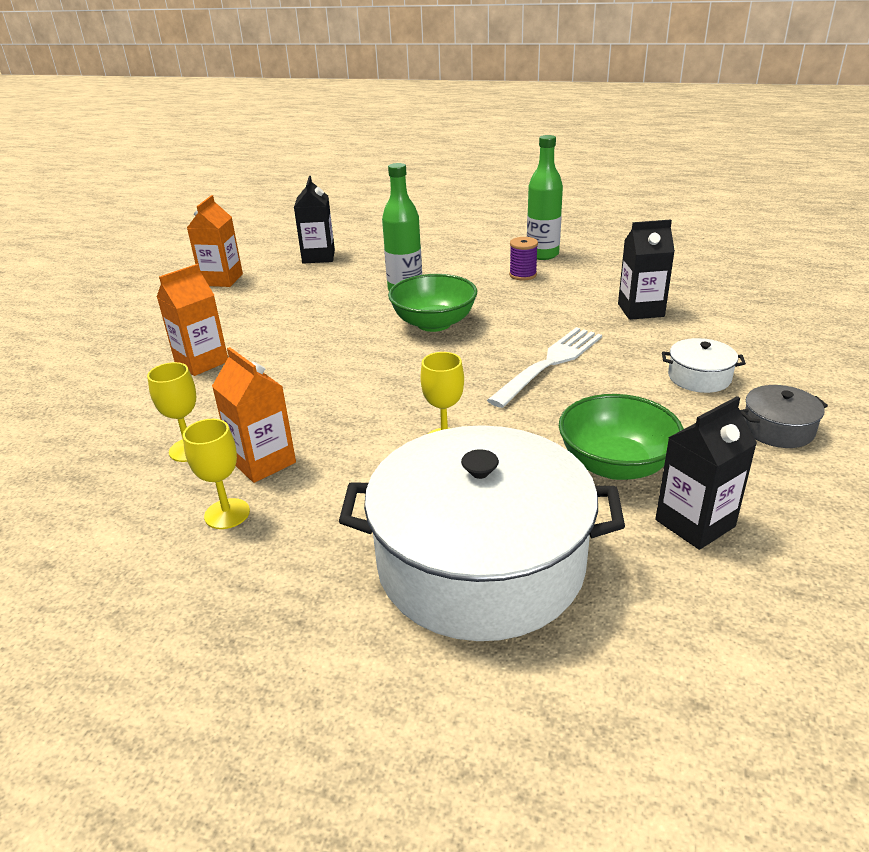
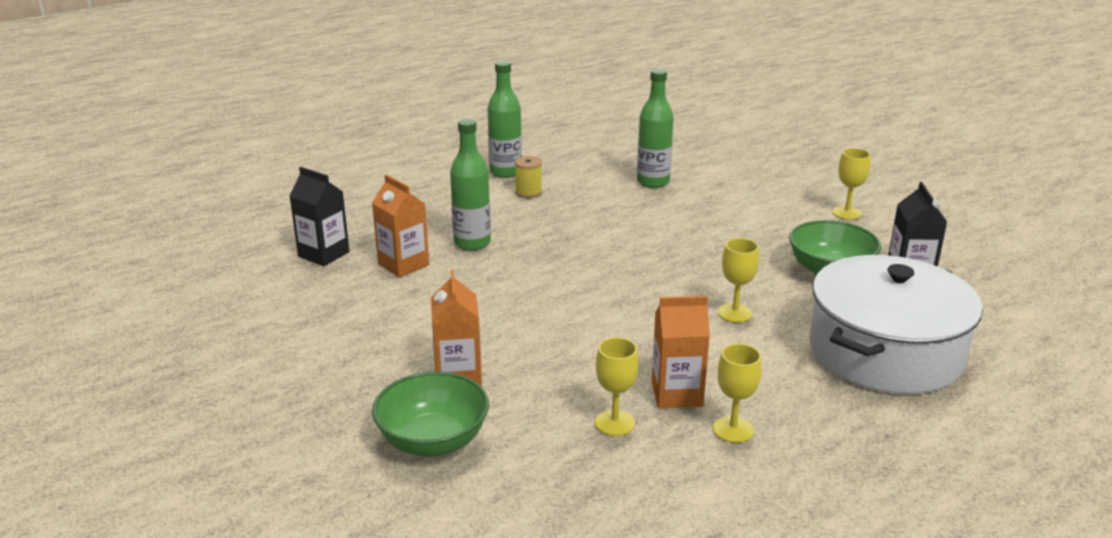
camera: 55 degrees left, 5 degrees down
(222, 280) = (281, 316): orange carton -> orange carton (403, 264)
(434, 323) = (554, 254): green bowl -> green bowl (433, 441)
(523, 275) = (528, 192): purple spool -> yellow spool
(550, 363) = (682, 240): white fork -> none
(640, 310) = (653, 182): black carton -> green bottle
(699, 377) = (765, 206): white pot -> none
(778, 429) = (847, 213): grey pot -> yellow goblet

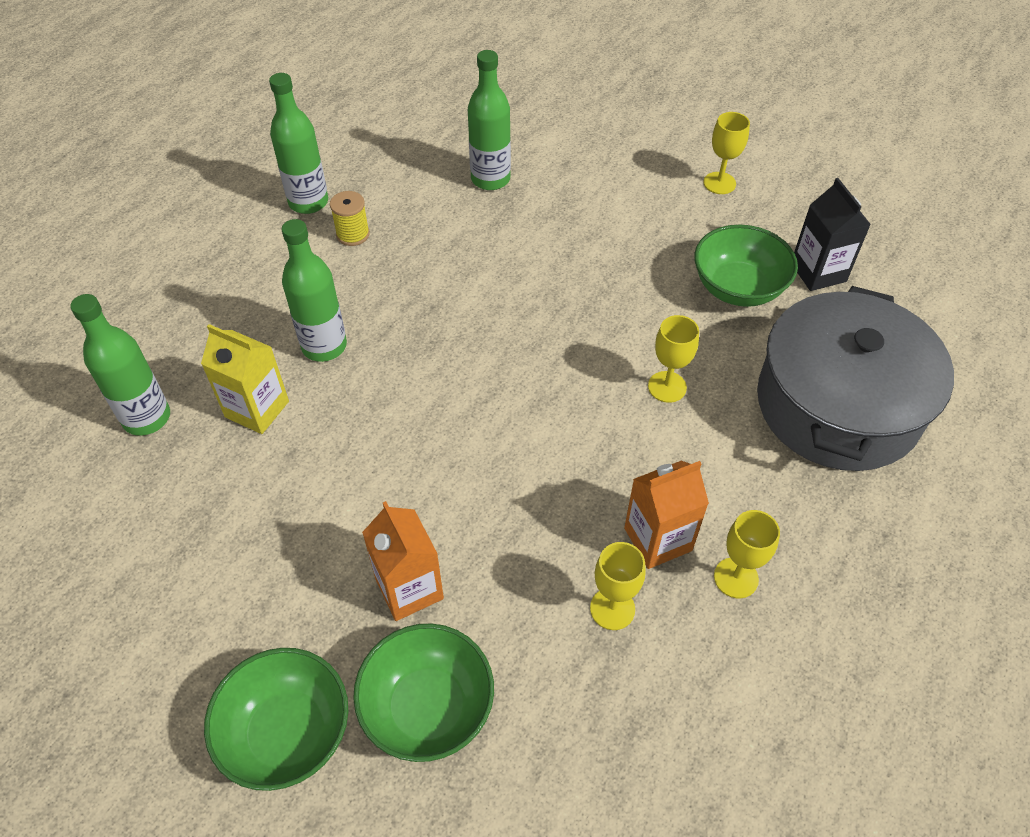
camera: 20 degrees left, 25 degrees up
(320, 429) = (287, 732): none -> green bowl
(324, 254) = (147, 418): black carton -> green bottle
(403, 264) = (257, 409): orange carton -> yellow carton
(885, 352) = (838, 405): white pot -> grey pot

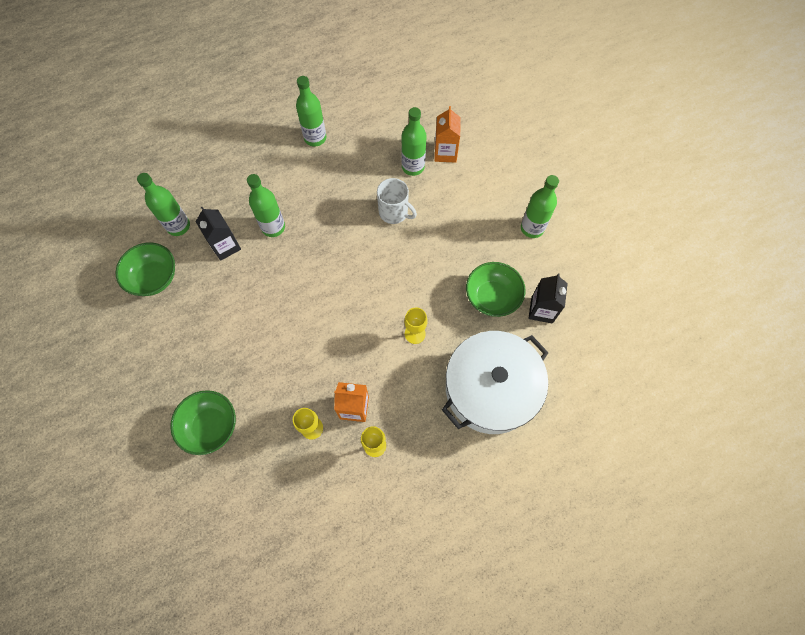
camera: 30 degrees right, 15 degrees up
(257, 409) = (225, 246): yellow carton -> black carton
(287, 732) = (153, 405): green bowl -> green bowl (154, 278)
(353, 234) = (324, 168): yellow spool -> none
(409, 588) = (235, 370): orange carton -> orange carton (445, 153)
(507, 245) = (394, 212): none -> white mug
(719, 183) = (532, 228): yellow goblet -> green bottle
(838, 405) = (490, 389): grey pot -> white pot

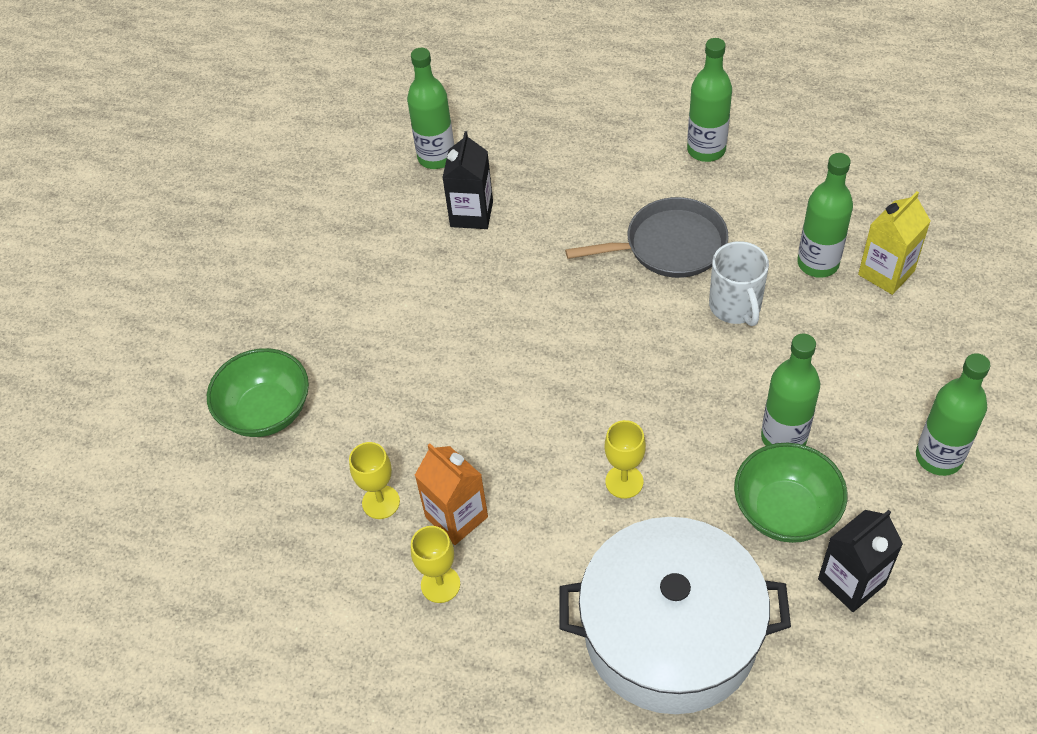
camera: 45 degrees right, 15 degrees down
(154, 278) = (356, 199): green bowl -> none
(273, 227) = (551, 227): green bottle -> green bottle (783, 437)
(339, 200) = (670, 245): none -> grey pan
(445, 153) = (886, 273): orange carton -> yellow carton

